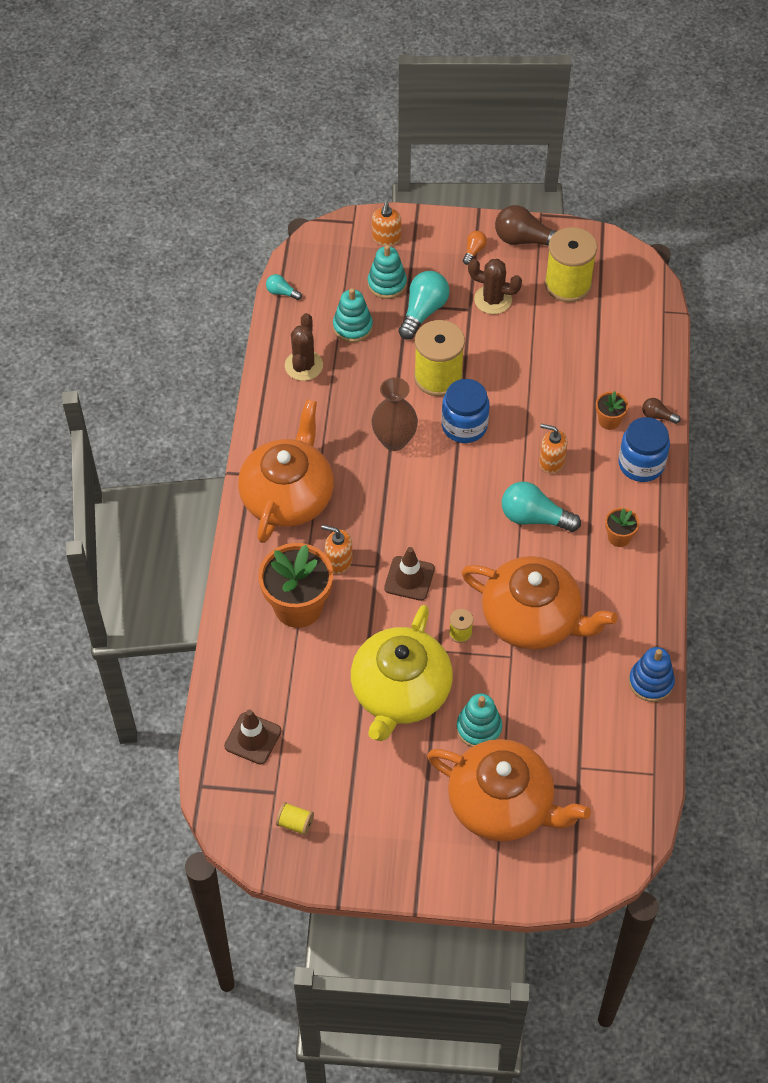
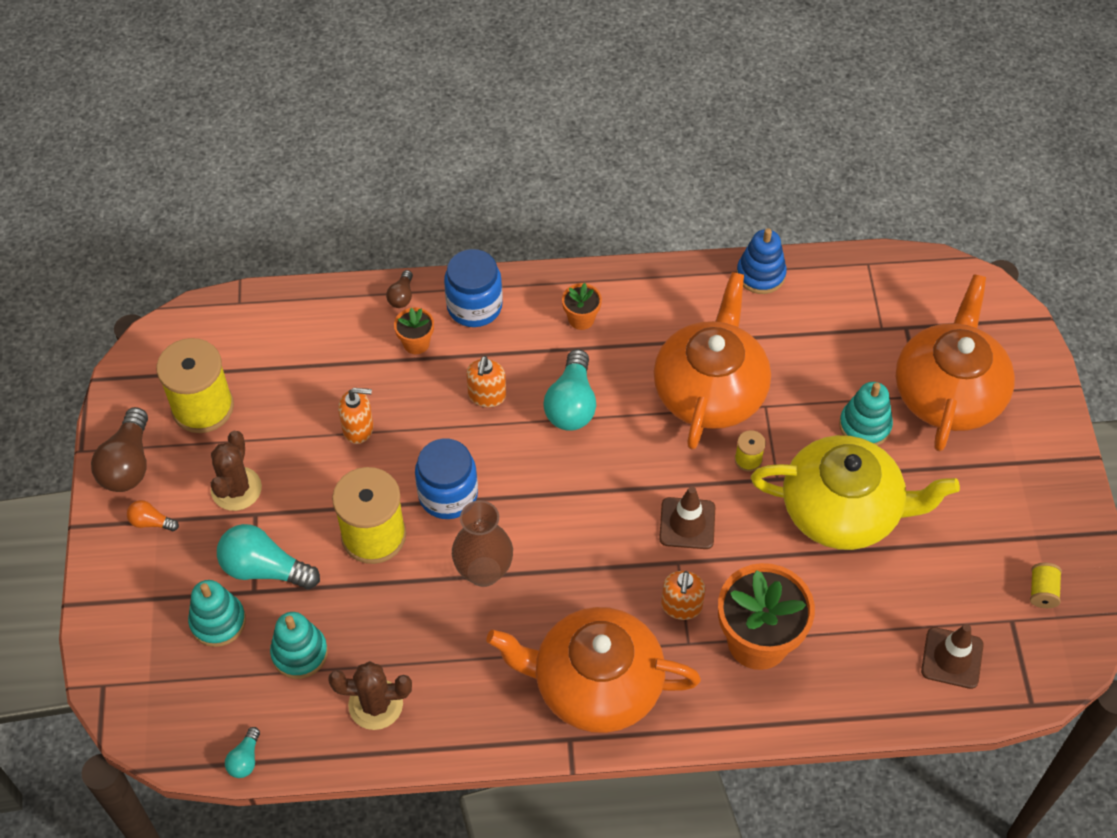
camera: 100 degrees left, 0 degrees up
(386, 238) = (133, 636): orange soap dispenser -> orange soap dispenser (358, 428)

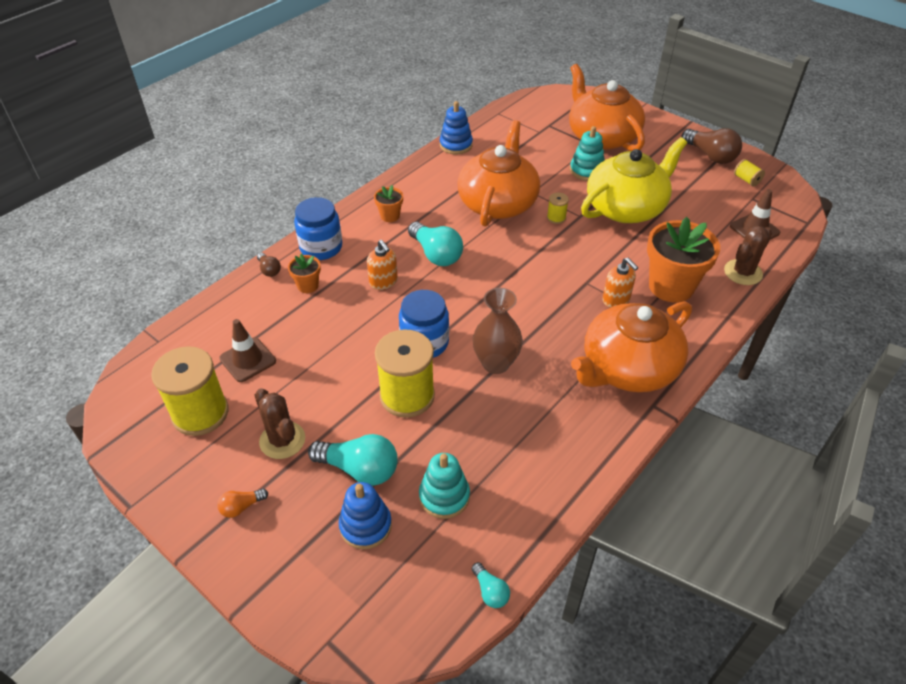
camera: 45 degrees left, 10 degrees down
(128, 464) = (180, 486): brown light bulb -> brown light bulb (710, 156)
(218, 621) = (365, 526): turquoise stacking toy -> blue stacking toy
(264, 569) = (359, 469): turquoise light bulb -> turquoise light bulb turned 135 degrees counterclockwise
(358, 428) = (325, 350): orange soap dispenser -> none
(375, 704) = (528, 483): brown cactus -> brown cactus (743, 272)
(687, 523) = (567, 263): brown traffic cone -> brown traffic cone (248, 360)
(710, 391) = (498, 203): orange teapot -> orange teapot turned 45 degrees clockwise

